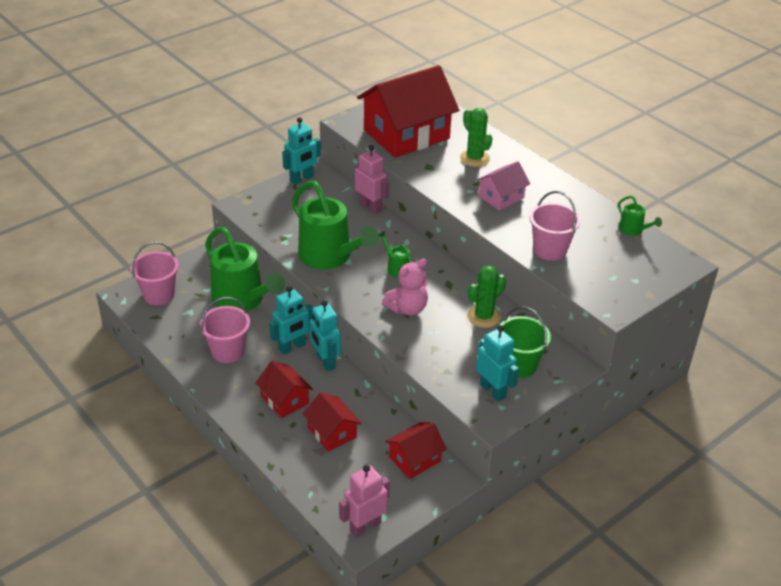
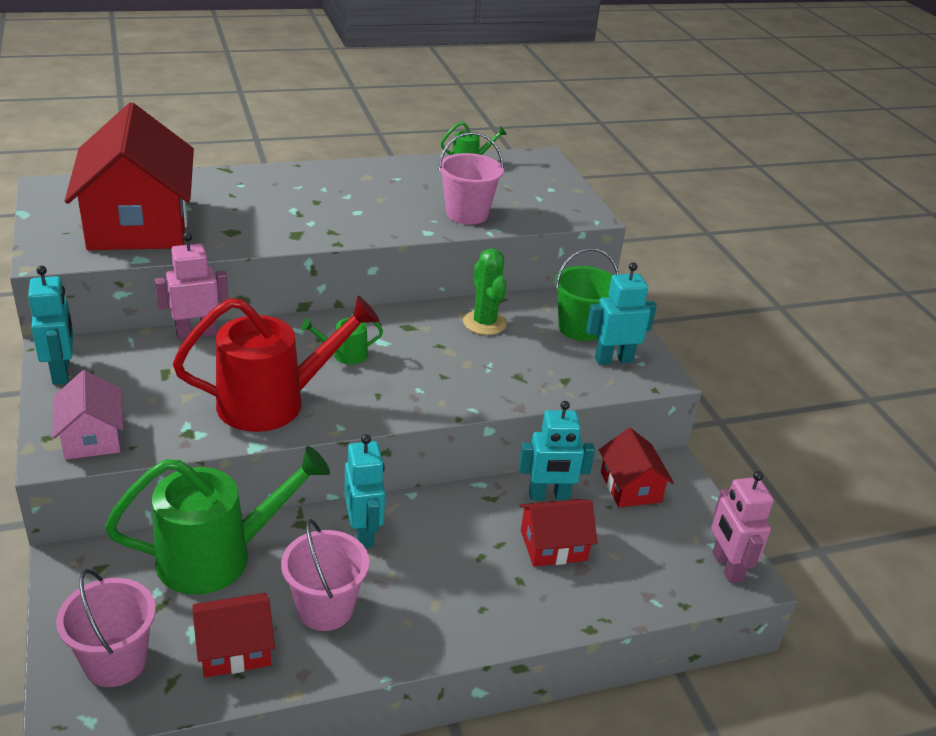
camera: 70 degrees left, 5 degrees down
(284, 400) = (467, 574): red house -> red house (235, 649)
(325, 361) = (414, 509): turquoise robot -> turquoise robot (549, 496)
(330, 257) = (274, 402): green watering can -> red watering can
(407, 308) = (432, 372): pink teddy bear -> none
(474, 158) = (247, 198): green cactus -> none
(501, 197) = (343, 208): pink house -> pink house (92, 437)

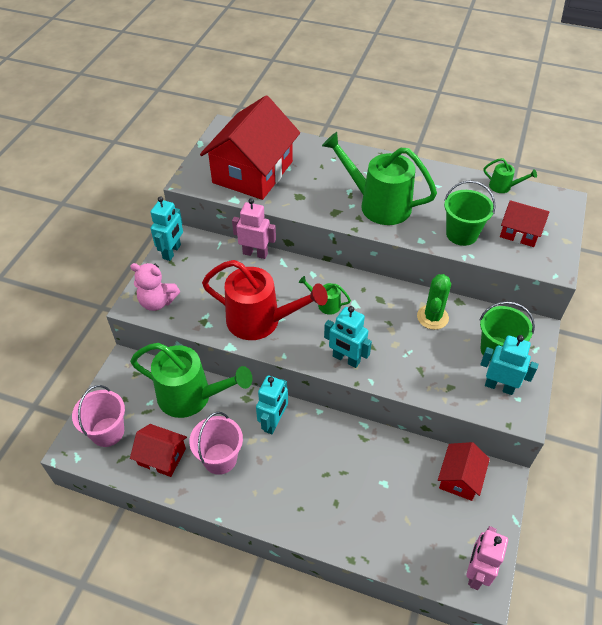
camera: 40 degrees right, 15 degrees up
(92, 437) = (157, 302): pink house -> pink teddy bear
(342, 213) = (377, 204): none -> green watering can
(467, 214) = (461, 234): pink bucket -> green bucket
(549, 496) = (400, 456): turquoise robot -> turquoise robot (346, 359)
(553, 545) = (375, 491): red house -> red house (520, 232)

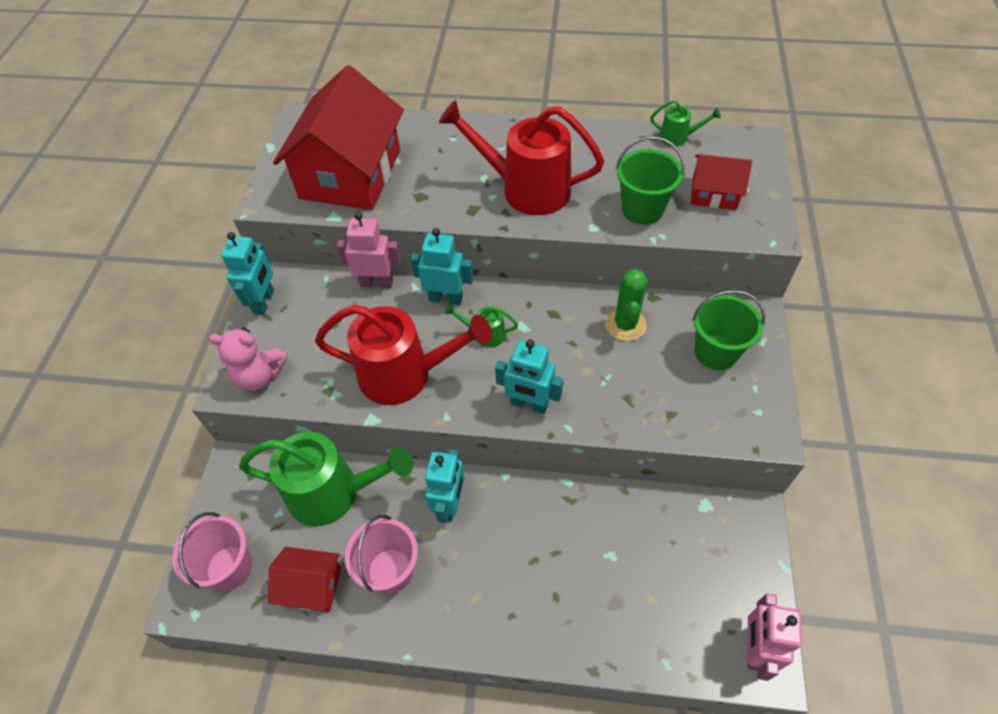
camera: 10 degrees left, 5 degrees up
(377, 204) = (525, 189): green watering can -> red watering can
(460, 478) = (703, 526): red house -> none
(499, 386) = (731, 400): turquoise robot -> turquoise robot (446, 298)

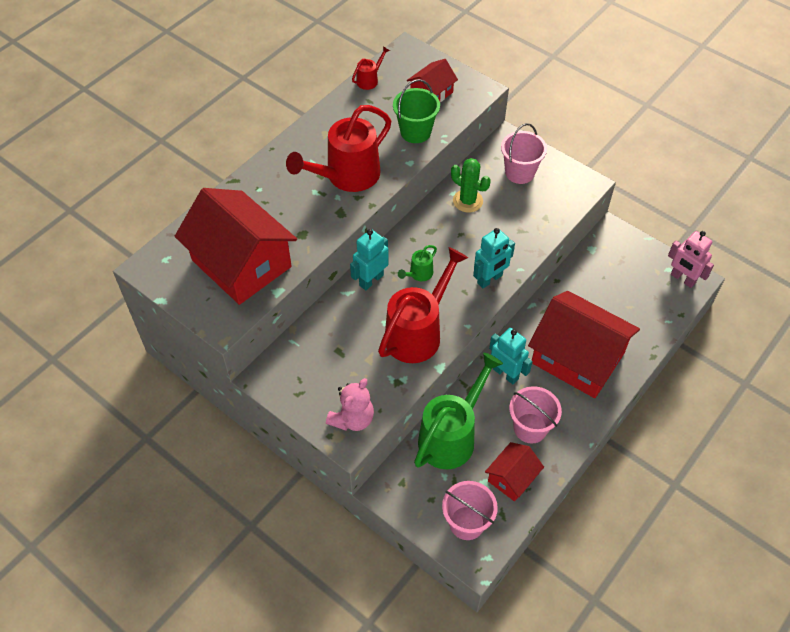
camera: 60 degrees left, 0 degrees up
(264, 302) = (283, 389): turquoise robot -> none
(377, 283) = (323, 312): pink robot -> none
(525, 574) = (577, 358): none -> red house
(678, 137) = (369, 80): green watering can -> red watering can
(716, 352) = (519, 172): green bucket -> pink bucket

